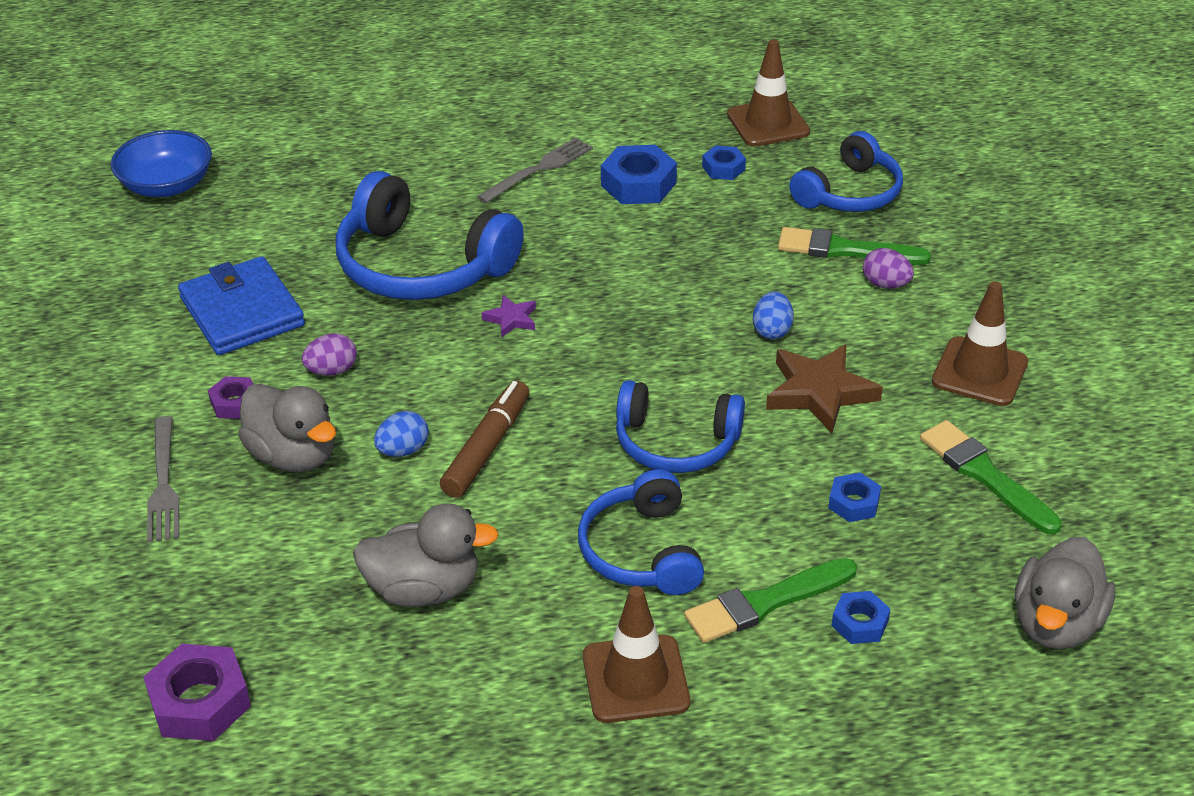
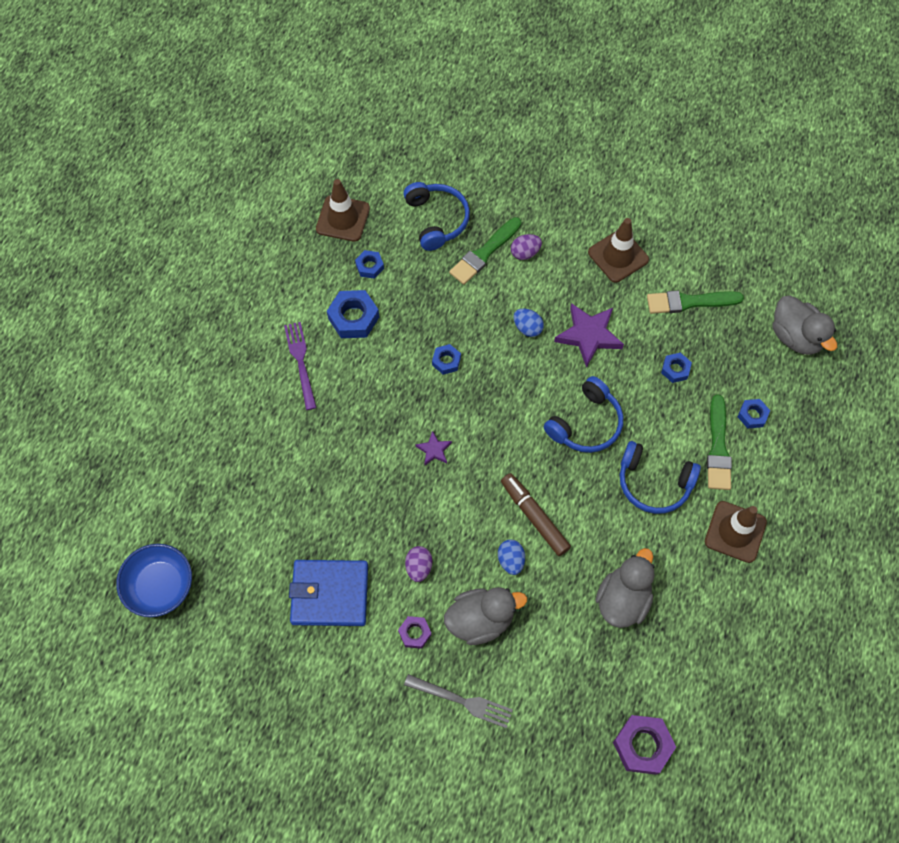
camera: 60 degrees left, 25 degrees up
(421, 266) = (352, 474): blue headphones -> none
(539, 169) = (300, 361): grey fork -> purple fork
(650, 280) = (446, 361): none -> blue nut
(819, 392) = (588, 335): brown star -> purple star

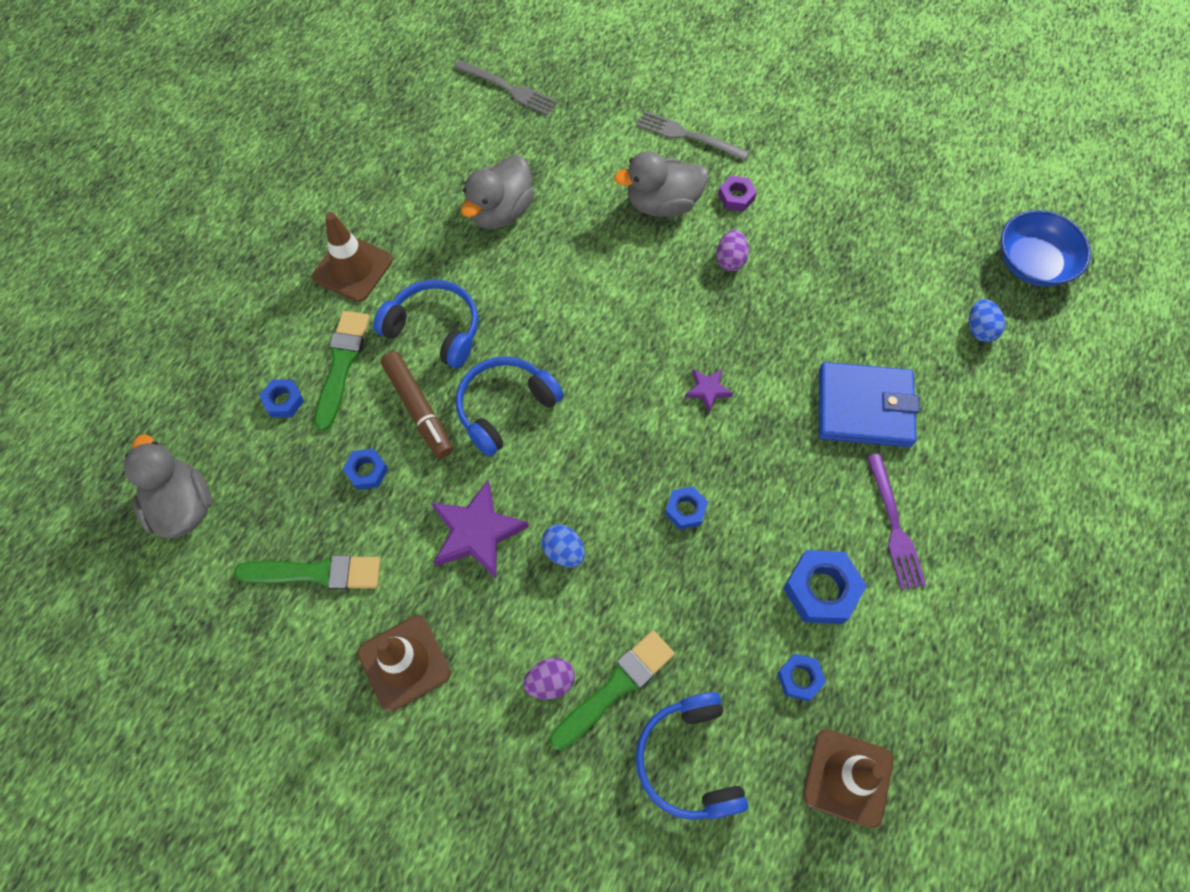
camera: 175 degrees left, 0 degrees up
(330, 594) = (833, 241): blue wallet -> blue wallet (864, 408)
(511, 560) = (622, 259): blue egg -> blue egg (979, 329)
(534, 517) = (588, 302): brown marker -> brown marker (418, 409)
(642, 745) = (509, 89): purple nut -> grey fork

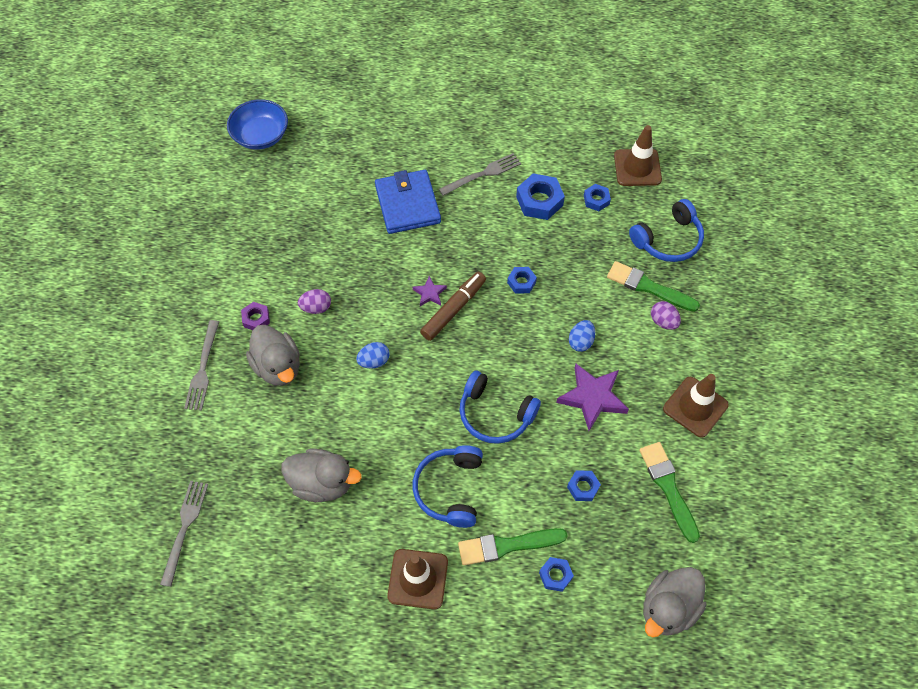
camera: 110 degrees left, 5 degrees down
(418, 409) = (520, 473): brown marker -> brown marker (453, 309)
(894, 526) = (483, 174): purple fork -> grey fork
(979, 329) = (324, 155): blue egg -> blue egg (374, 361)

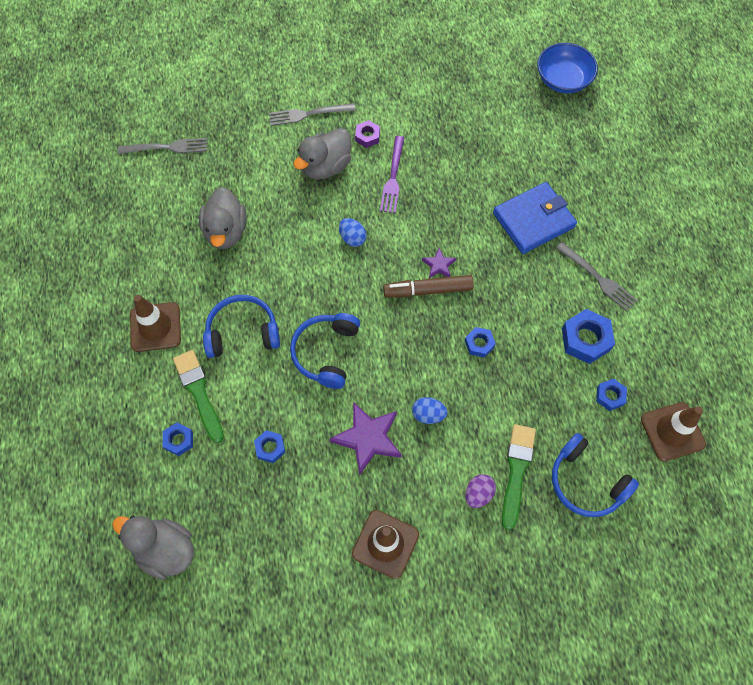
camera: 75 degrees right, 5 degrees up
(316, 308) = (393, 178): purple egg -> purple fork
(453, 309) = (428, 290): brown marker -> brown marker turned 150 degrees clockwise
(668, 487) = (288, 530): green brush -> none

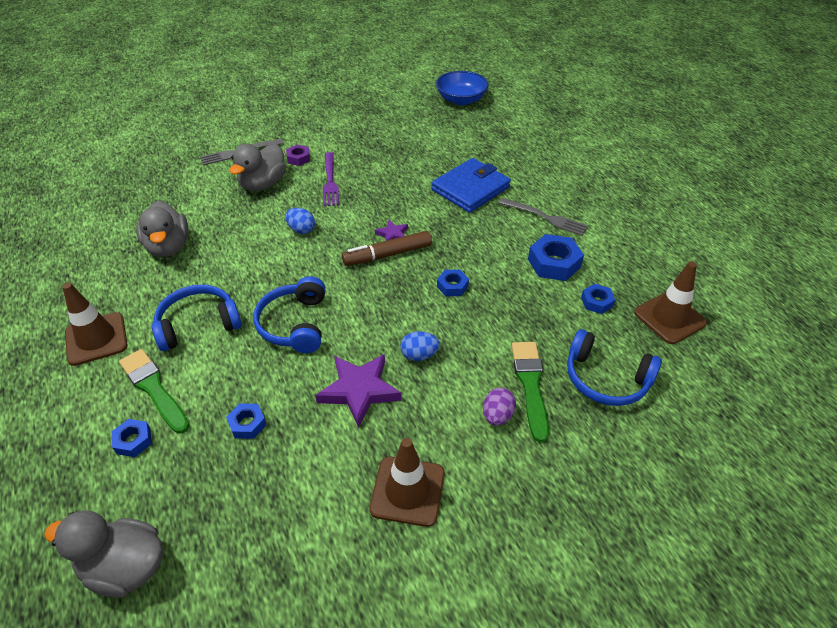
camera: 15 degrees left, 20 degrees down
(167, 147) = (99, 195): grey fork -> none

